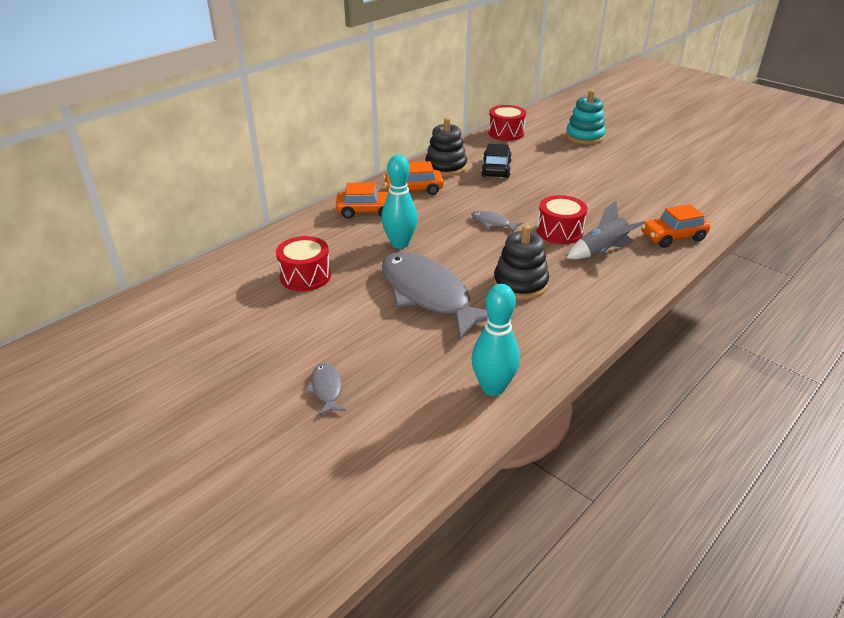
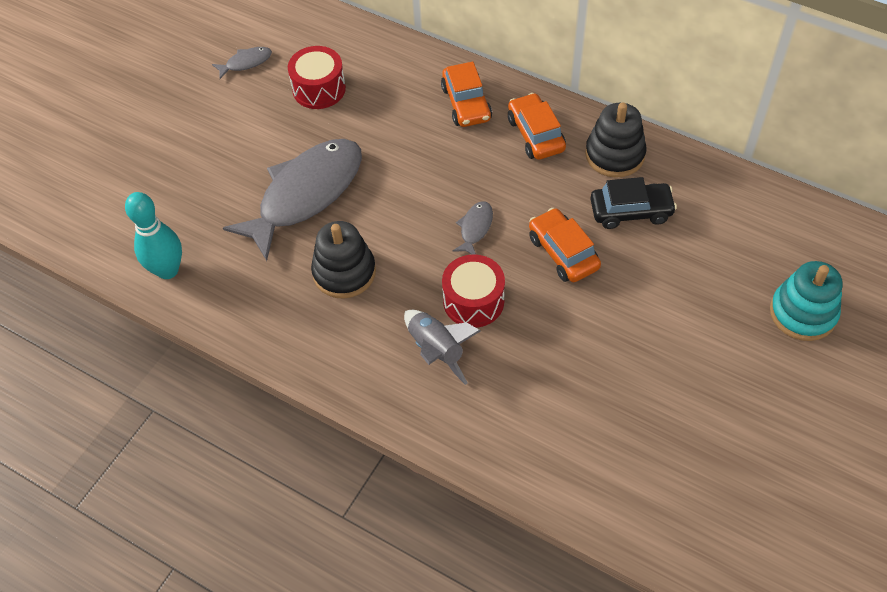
camera: 80 degrees right, 20 degrees up
(327, 389) = (153, 152): grey fish -> grey fish (246, 63)
(400, 243) = (401, 149): turquoise bowling pin -> none
(506, 133) = (765, 206): red drum -> none
(672, 237) = (497, 434): orange car -> orange car (563, 252)

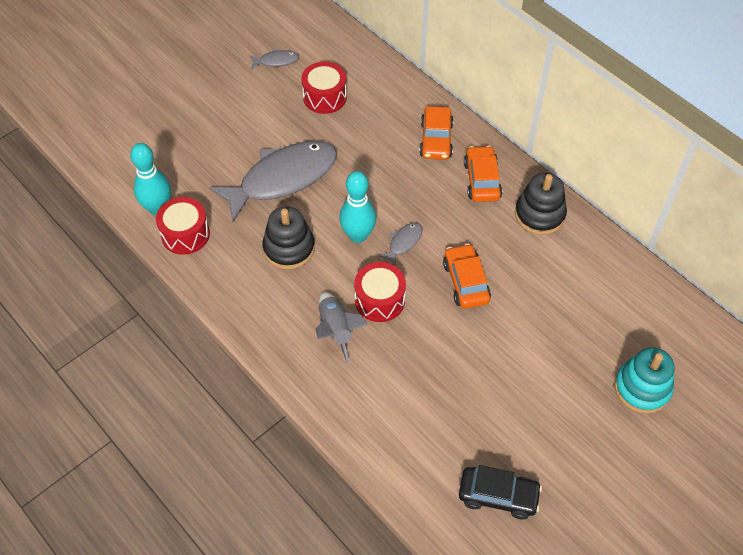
camera: 15 degrees right, 0 degrees up
(213, 291) = (185, 234): none -> red drum
(419, 235) = (358, 235): none -> turquoise bowling pin
(631, 211) = (534, 264): black car -> black car (498, 496)

